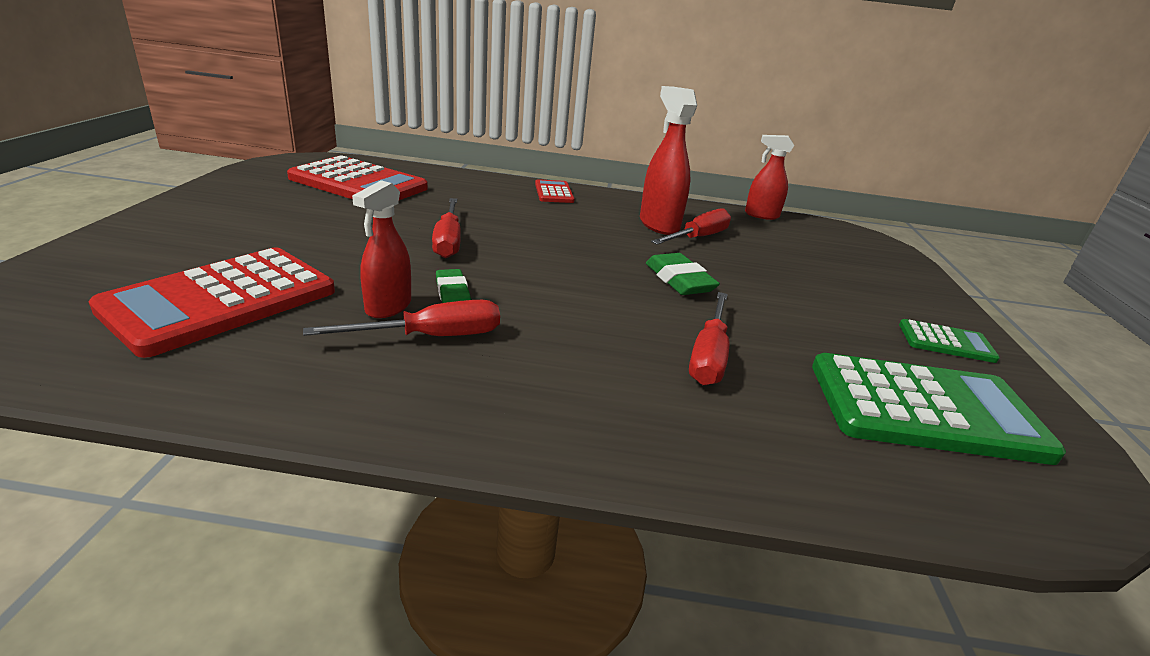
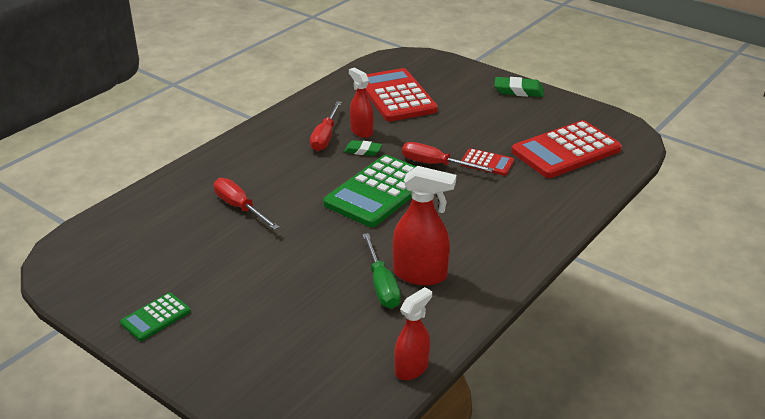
camera: 125 degrees right, 5 degrees up
(554, 192) = (523, 242): red calculator -> red calculator (487, 163)
(679, 280) = (321, 237): green eraser -> green eraser (518, 91)
(698, 238) = (381, 285): red screwdriver -> green screwdriver
(925, 409) = (135, 255): green calculator -> green calculator (379, 192)

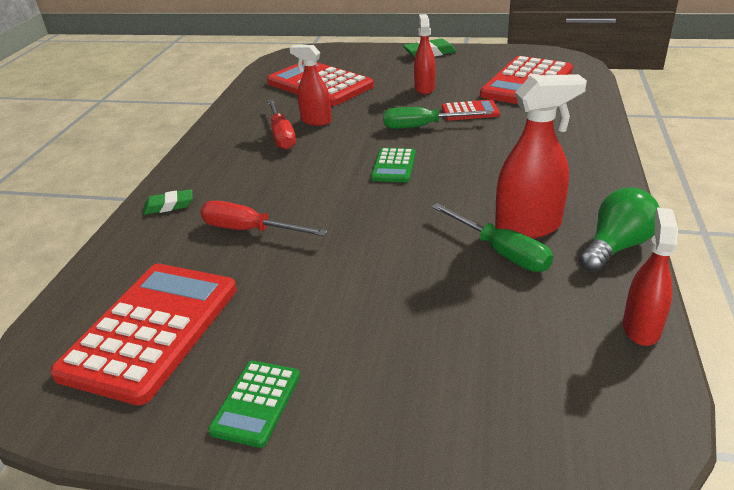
camera: 25 degrees left, 0 degrees up
(134, 253) = (151, 330): none -> red calculator
(363, 151) = (335, 136): green eraser -> green eraser (169, 206)
(379, 192) = (394, 166): green calculator -> green calculator, size x0.49
(435, 164) = (423, 126): red screwdriver -> green screwdriver
(463, 312) = (616, 247): none -> green light bulb
(475, 128) = (424, 88): none -> red spray bottle

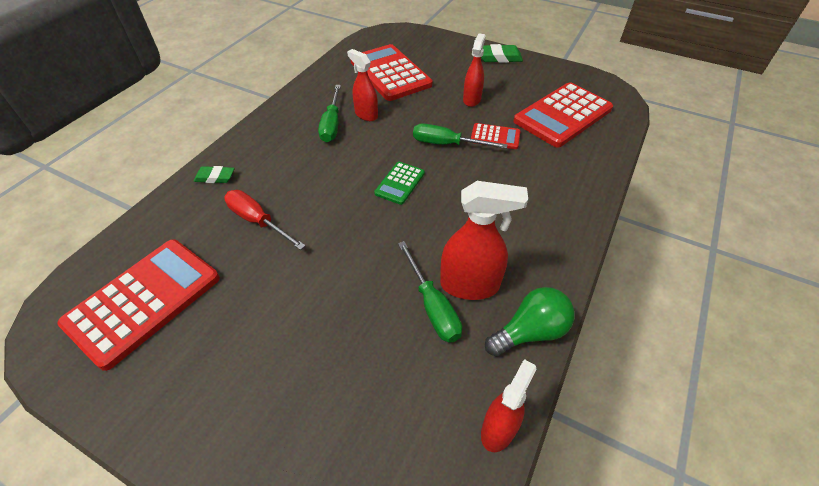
camera: 15 degrees right, 15 degrees up
(256, 403) = (177, 398): green calculator -> none
(281, 136) = (332, 124): red screwdriver -> green screwdriver

